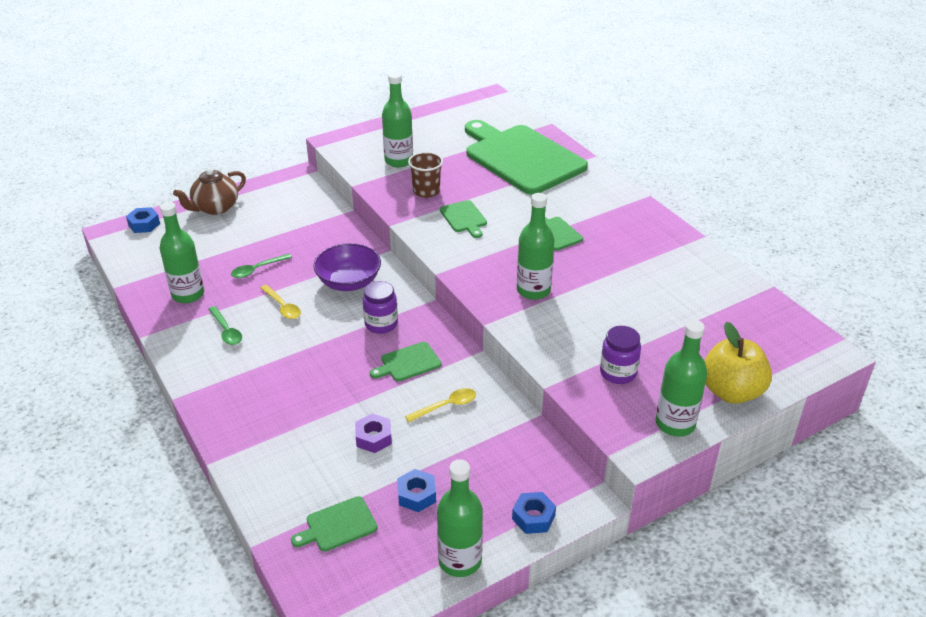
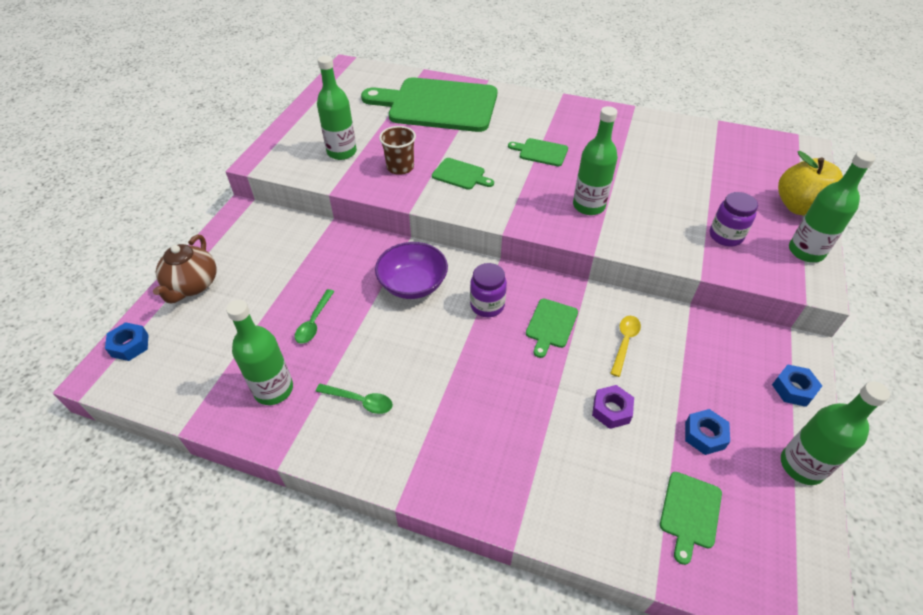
camera: 40 degrees left, 10 degrees up
(282, 307) = (383, 343): yellow spoon -> none

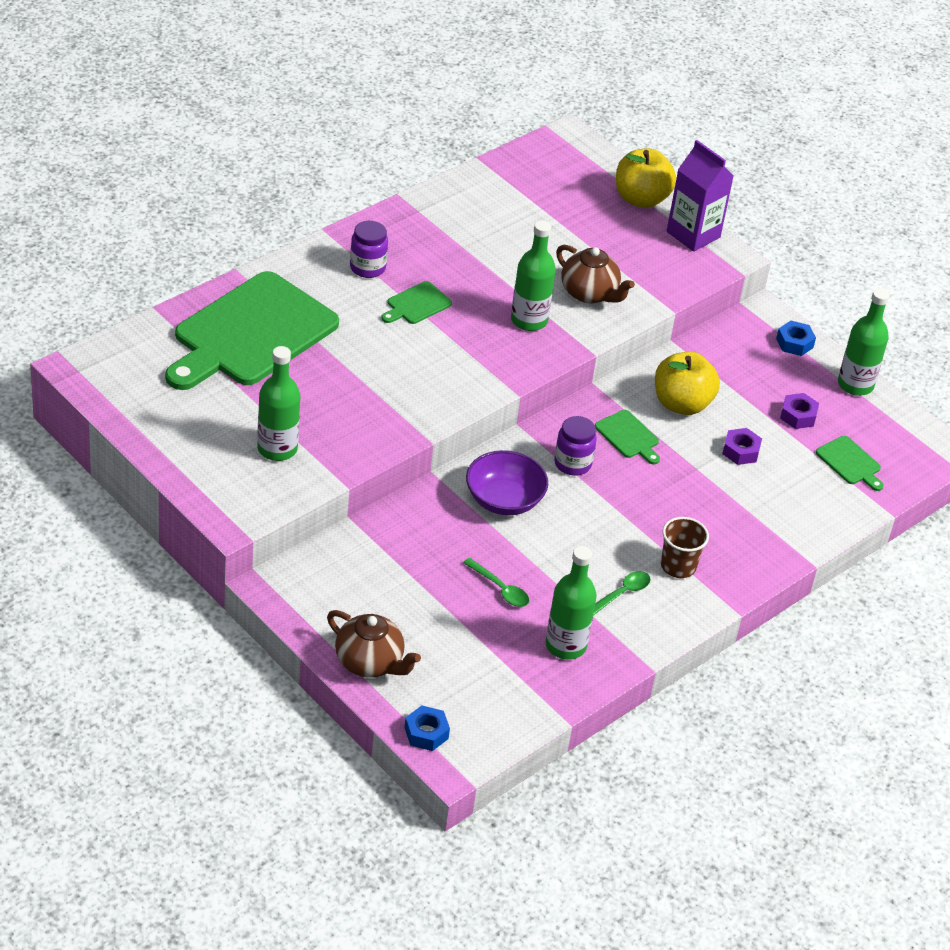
camera: 65 degrees left, 5 degrees down
(400, 167) = (349, 416): brown cup -> brown cup (678, 566)
(460, 175) = (403, 379): green cutting board -> none
(624, 342) = (681, 404): yellow spoon -> yellow apple
(657, 224) = (590, 293): none -> brown teapot
(704, 435) = (798, 416): blue nut -> purple nut
(725, 236) = (639, 265): purple jar -> purple jar (367, 268)
(806, 251) = (693, 234): green bottle -> purple carton

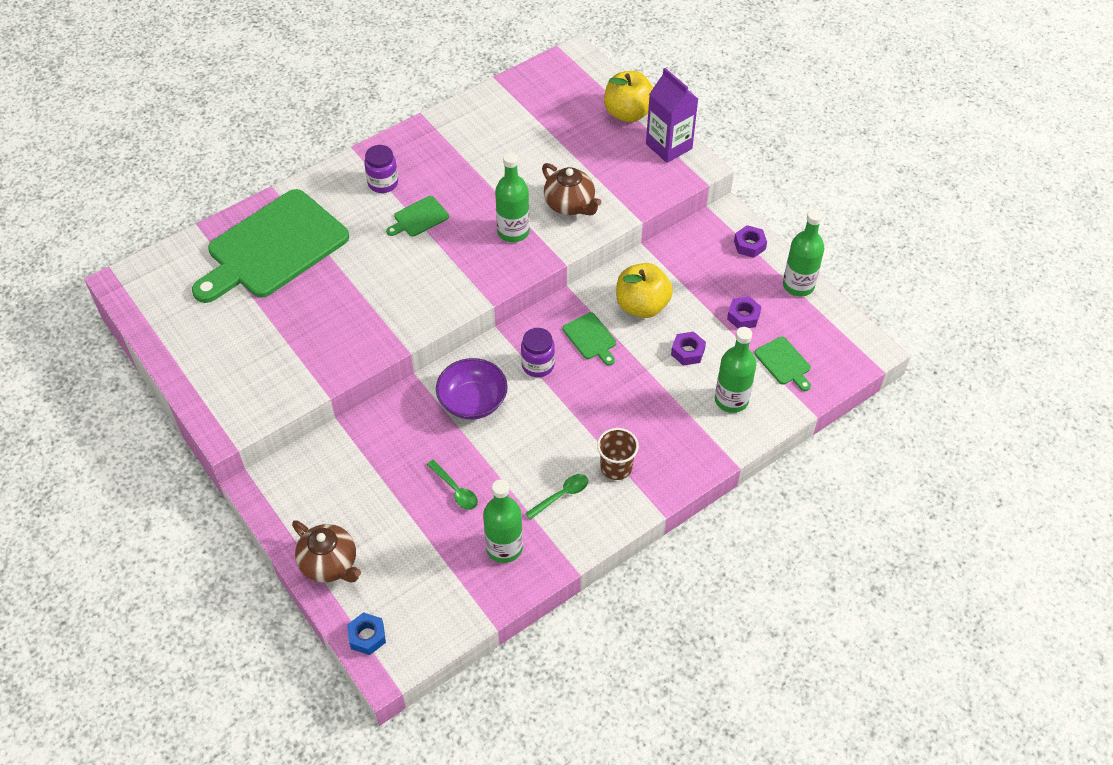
camera: 10 degrees right, 10 degrees up
(277, 449) = (275, 359): green bottle -> green bottle (731, 400)
(794, 343) = (749, 245): blue nut -> purple nut

